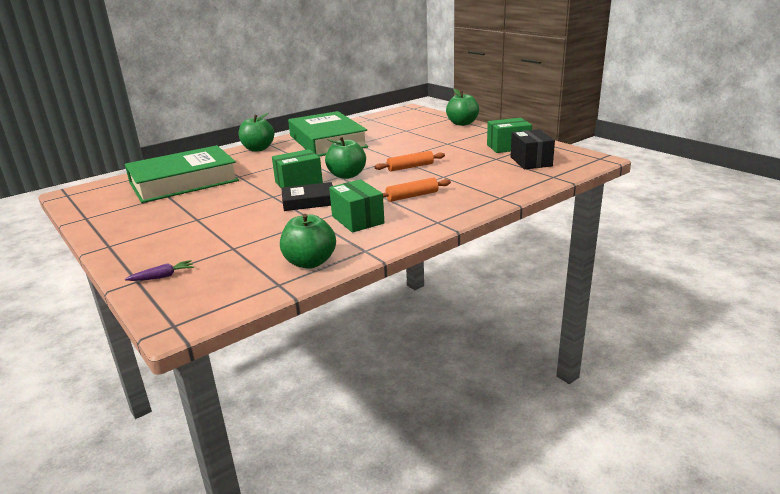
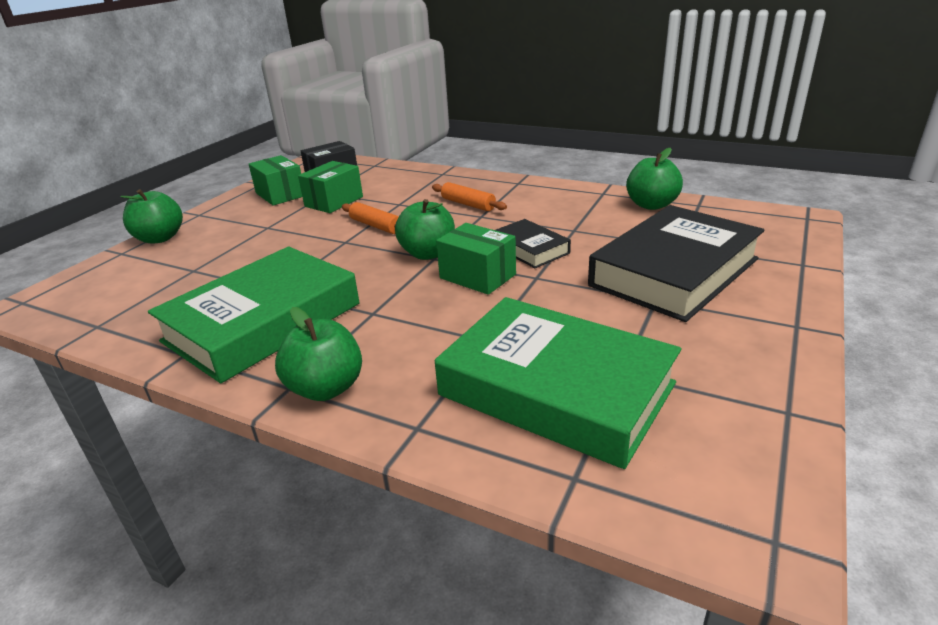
camera: 115 degrees left, 5 degrees up
(162, 276) = (775, 255): purple carrot -> none
(209, 234) = (674, 272): none -> black book
(357, 220) = (549, 211): green box -> green box (334, 202)

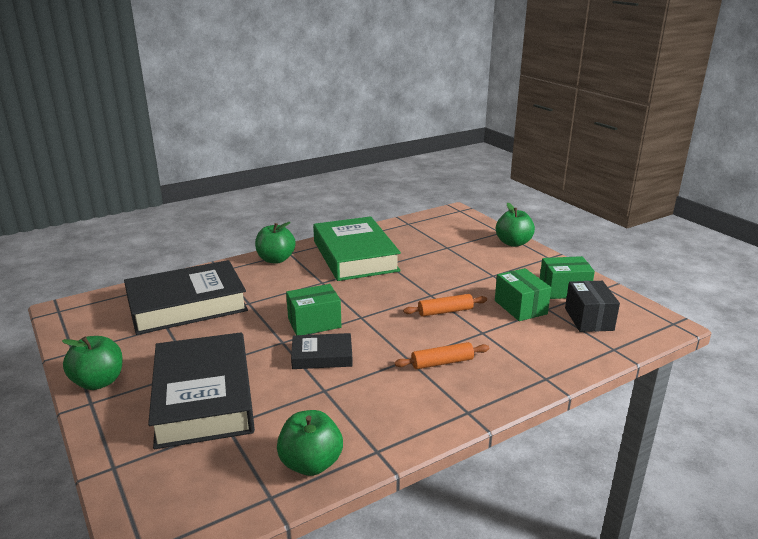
camera: 120 degrees right, 5 degrees down
(428, 254) = (370, 317): green apple -> green apple (98, 382)
(556, 389) = (187, 305): green book -> black book

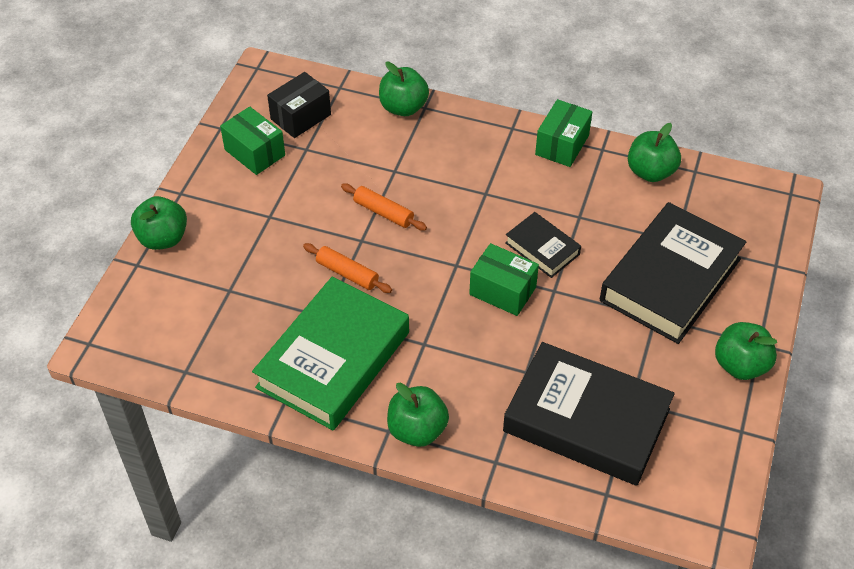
camera: 130 degrees left, 25 degrees up
(442, 363) = (468, 171): orange rolling pin -> orange rolling pin (347, 273)
(520, 307) = (322, 167): green box -> green box (562, 145)
(556, 367) = (403, 107): none -> green apple

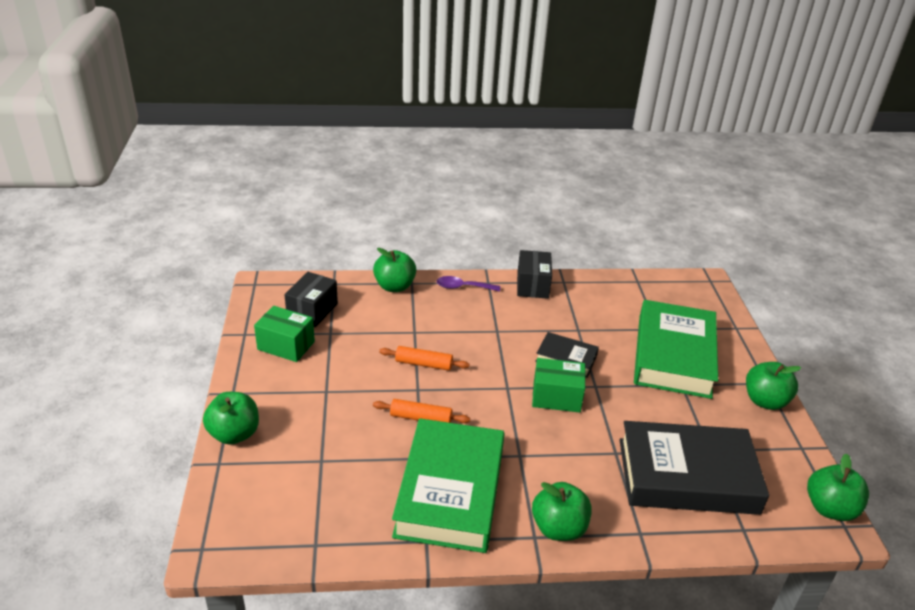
camera: 25 degrees left, 15 degrees down
(479, 127) = (463, 287): none -> purple spoon
(562, 145) = (532, 285): green box -> black box
(650, 172) = (608, 288): green apple -> green apple (829, 508)
(670, 279) = (673, 356): black book -> green book

